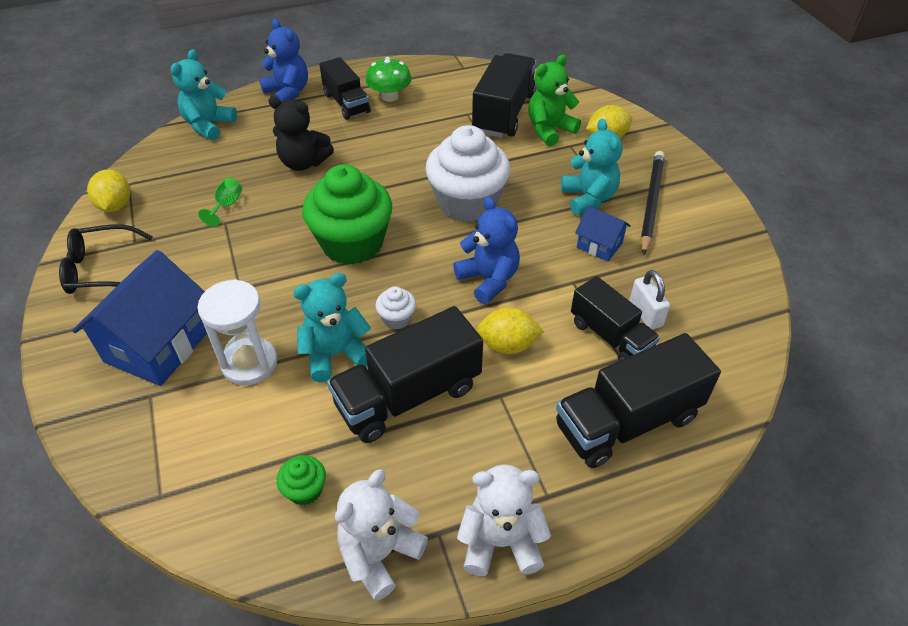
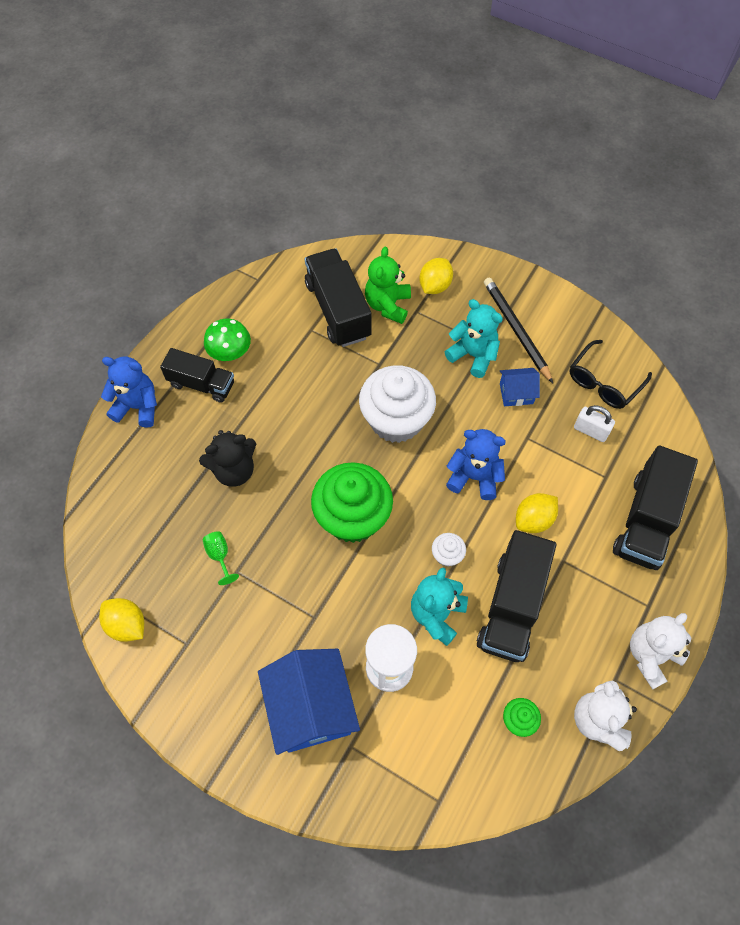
camera: 40 degrees left, 15 degrees up
(101, 269) = (190, 686): black glasses -> black glasses (604, 382)
(209, 125) = (109, 490): turquoise teddy bear -> none
(610, 336) = (586, 465): black truck -> none

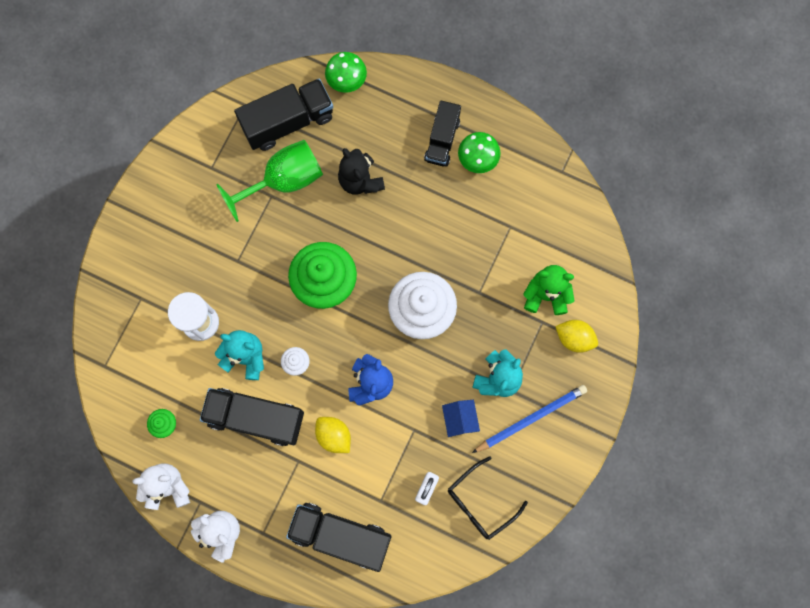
camera: 85 degrees right, 15 degrees up
(106, 476) = (346, 80): none -> green mushroom
(127, 625) = (223, 121): yellow lemon -> none
(138, 407) = (414, 91): blue teddy bear -> none
(220, 556) = (284, 181): green goblet -> green goblet, size x2.42
(311, 708) = (167, 266): blue house -> none
(338, 310) = (535, 249): black truck -> black truck (288, 122)
(516, 330) = (531, 418): black pencil -> blue pencil
(604, 382) = (480, 502): black glasses -> black glasses turned 75 degrees counterclockwise

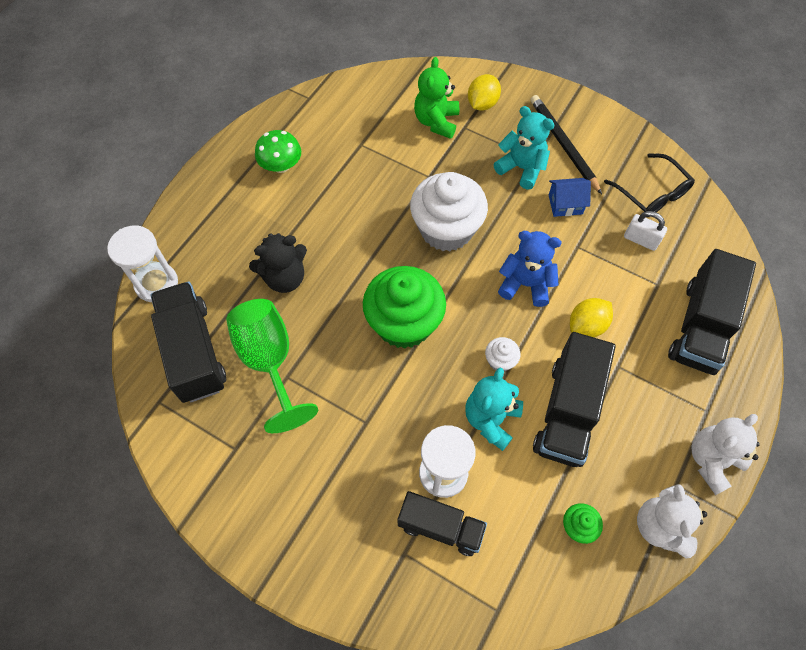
camera: 85 degrees left, 15 degrees down
(346, 80) = (156, 284): green mushroom -> white hourglass
(442, 140) = (253, 195): black truck -> black truck (440, 527)
(531, 418) = (563, 145): blue pencil -> black pencil

